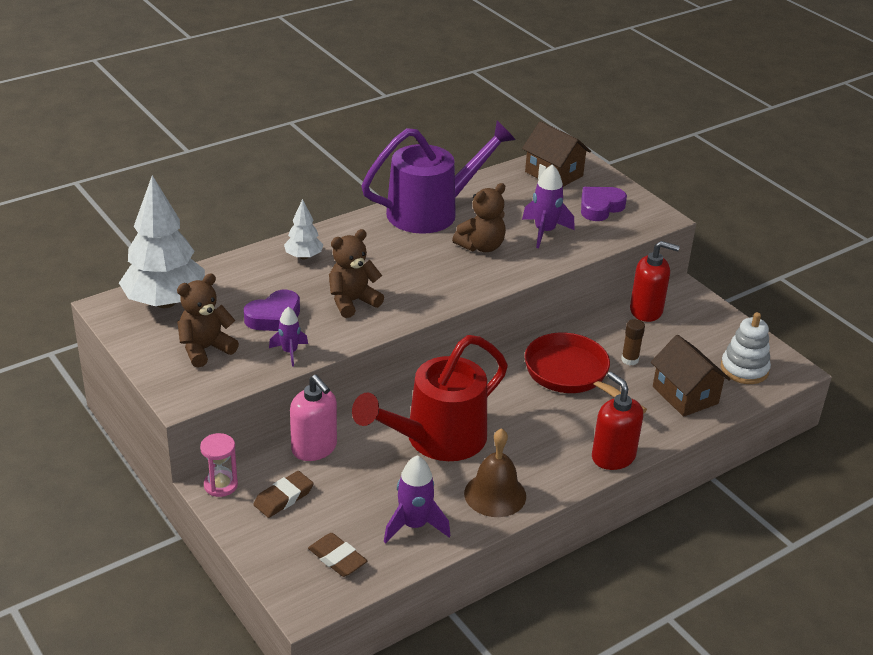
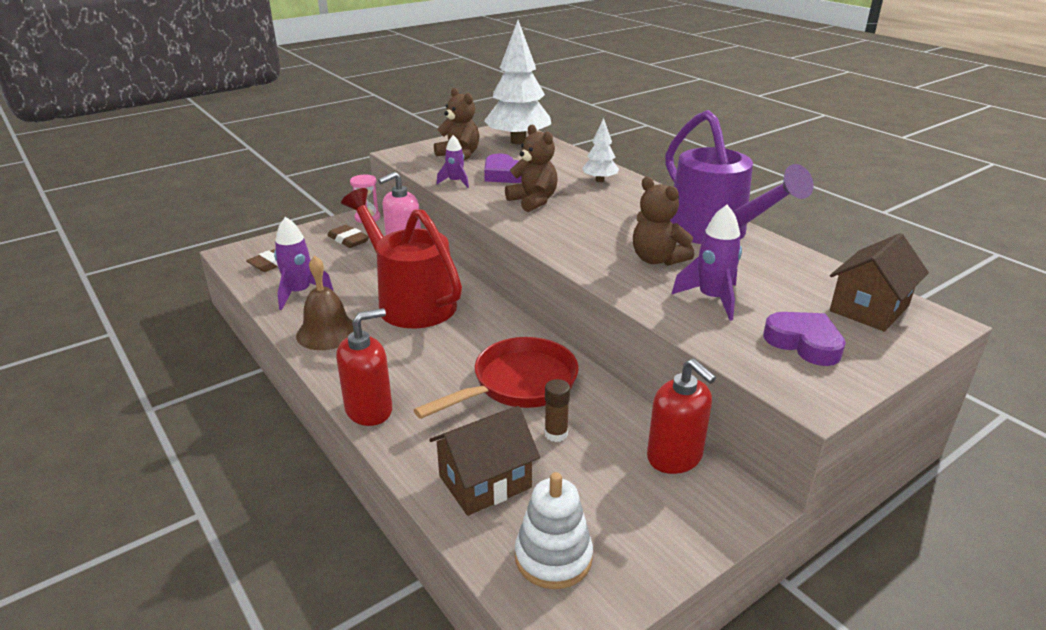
camera: 90 degrees right, 5 degrees down
(646, 311) = (675, 457): red soap dispenser -> red soap dispenser turned 45 degrees counterclockwise

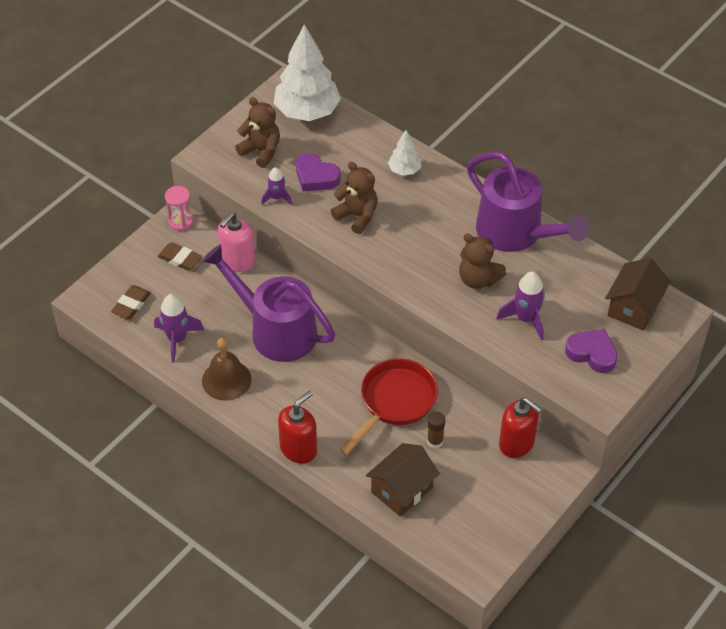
camera: 15 degrees left, 20 degrees up
(409, 301) = (274, 330): red watering can -> purple watering can
(553, 557) = (460, 532): white stacking toy -> none

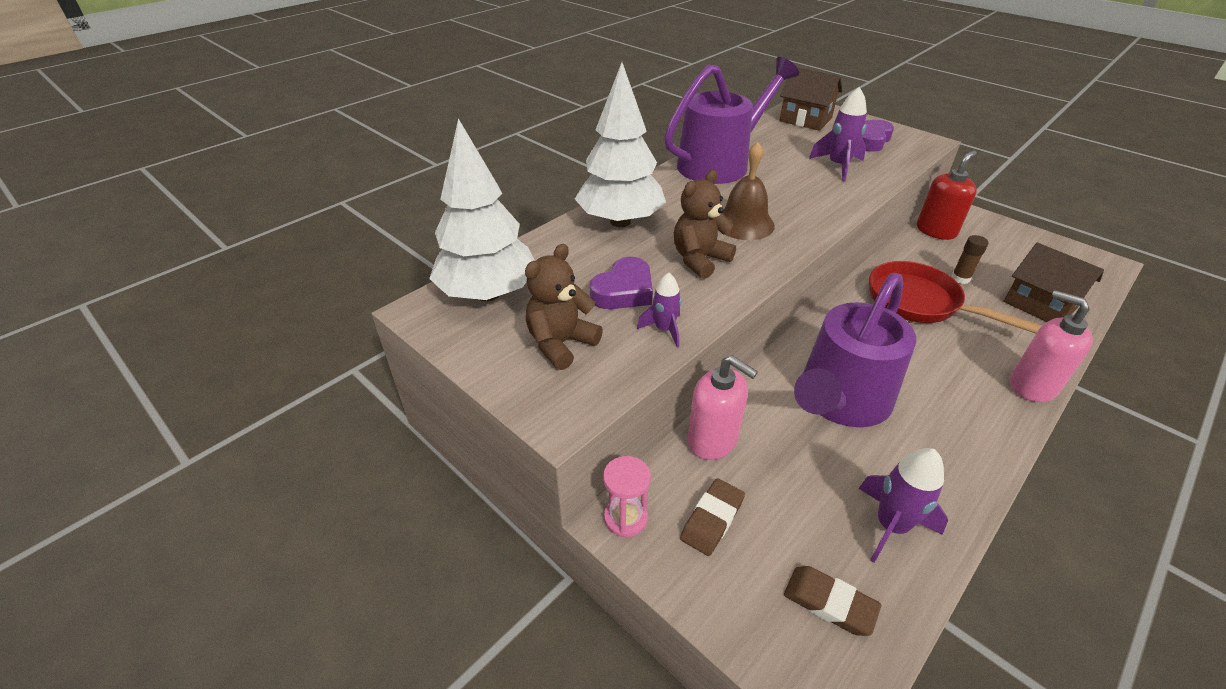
camera: 85 degrees left, 10 degrees down
(226, 380) = (950, 460): brown bell -> brown bell (744, 223)
(298, 449) = (1032, 386): red soap dispenser -> pink soap dispenser
(404, 170) = (620, 221): white tree -> white tree, size x2.05
(478, 279) = (790, 187): brown teddy bear -> none

